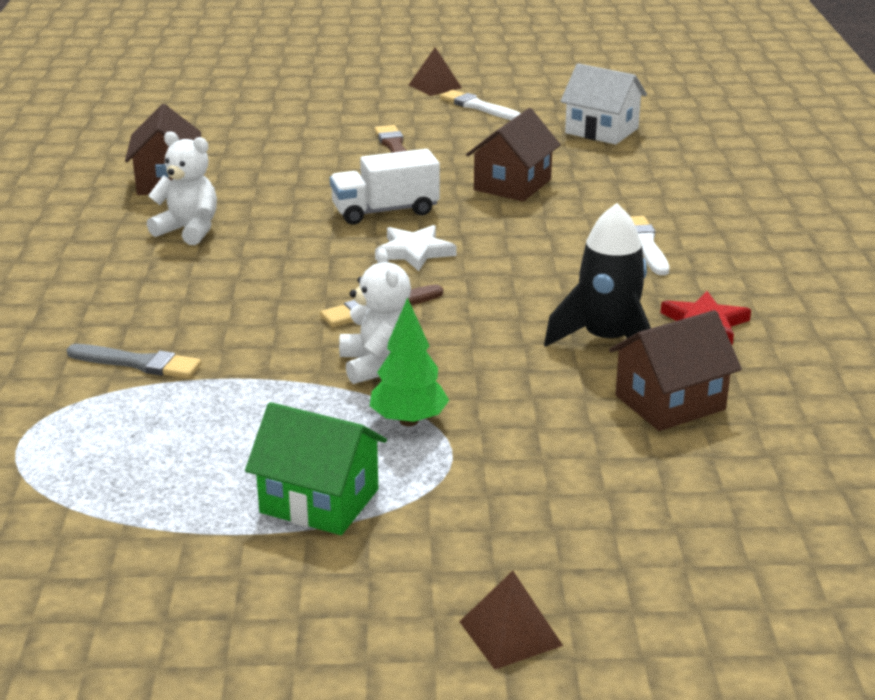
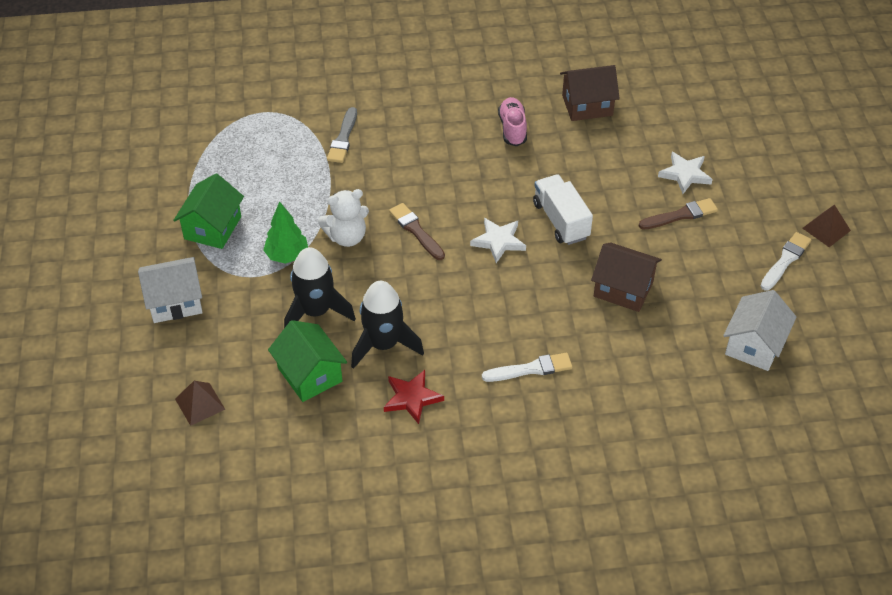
camera: 85 degrees right, 20 degrees up
(188, 230) = (512, 129): white teddy bear -> pink shoe
(325, 139) = (685, 174): none -> white star
(506, 542) = (175, 302): none -> white house
(510, 633) = (107, 306): brown pyramid -> brown pyramid (200, 404)
(539, 395) = (316, 312): none -> black rocket
(670, 402) = (310, 374): brown house -> green house

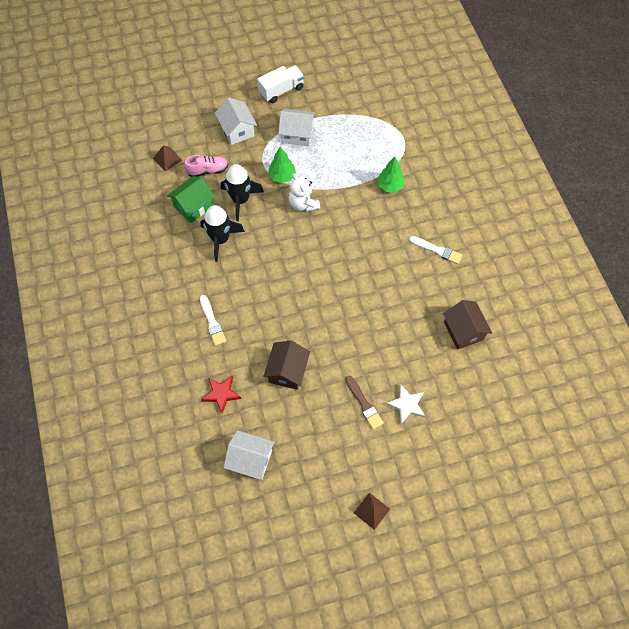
camera: 80 degrees right, 15 degrees up
(212, 228) = (297, 134): green house -> white house
(343, 138) = (390, 186): grey brush -> green tree
(412, 398) = (183, 261): red star -> red star (221, 394)
(416, 231) = (316, 241): brown brush -> none
(498, 241) = (316, 290): white star -> none
(512, 129) = (425, 284): pink shoe -> pink shoe (207, 170)
(561, 221) = (342, 325): white truck -> white truck (281, 90)
(785, 260) = (333, 480): white brush -> white brush (437, 250)

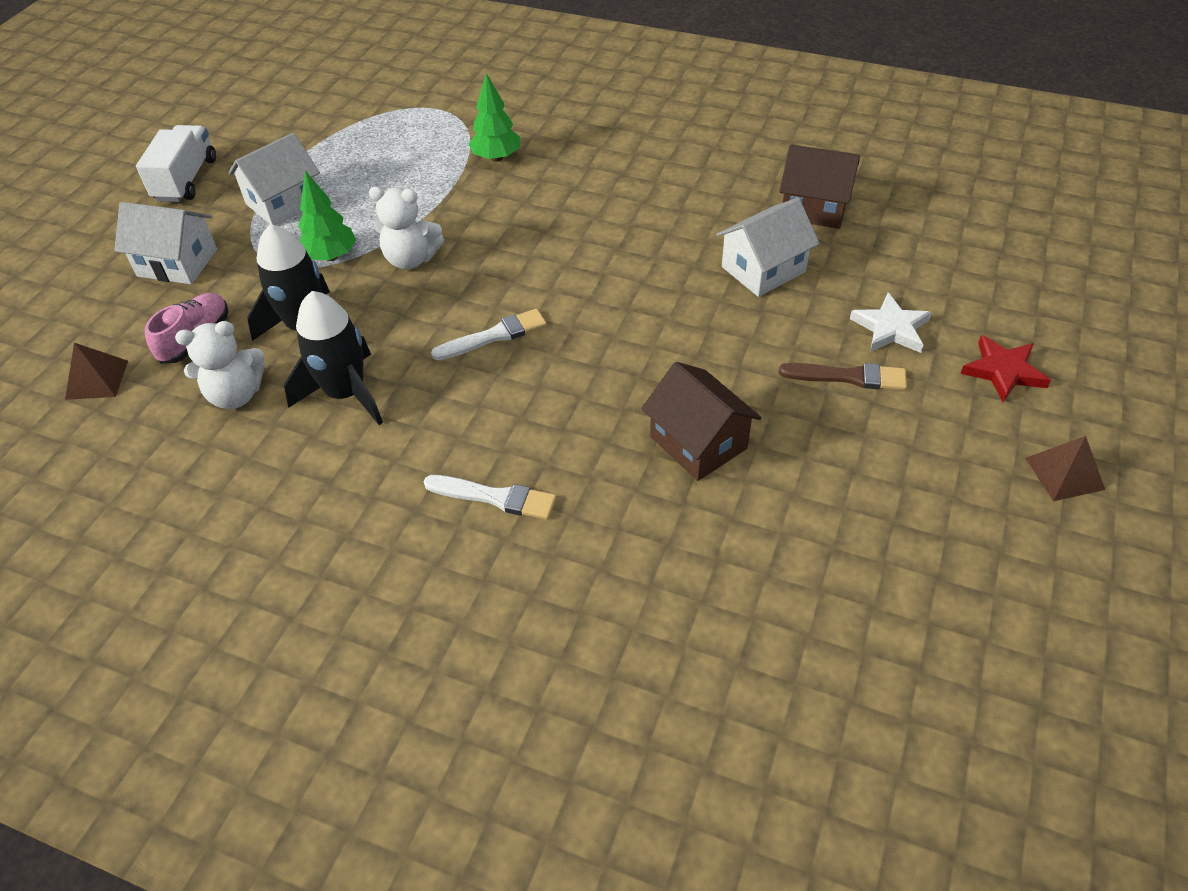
camera: 50 degrees left, 15 degrees down
(193, 206) = (236, 395): green house -> white teddy bear
(221, 394) = (657, 567): red star -> red star (1003, 371)
(250, 459) = (838, 598): white house -> white house (763, 269)
(437, 250) = (656, 167): white brush -> white brush (494, 336)

